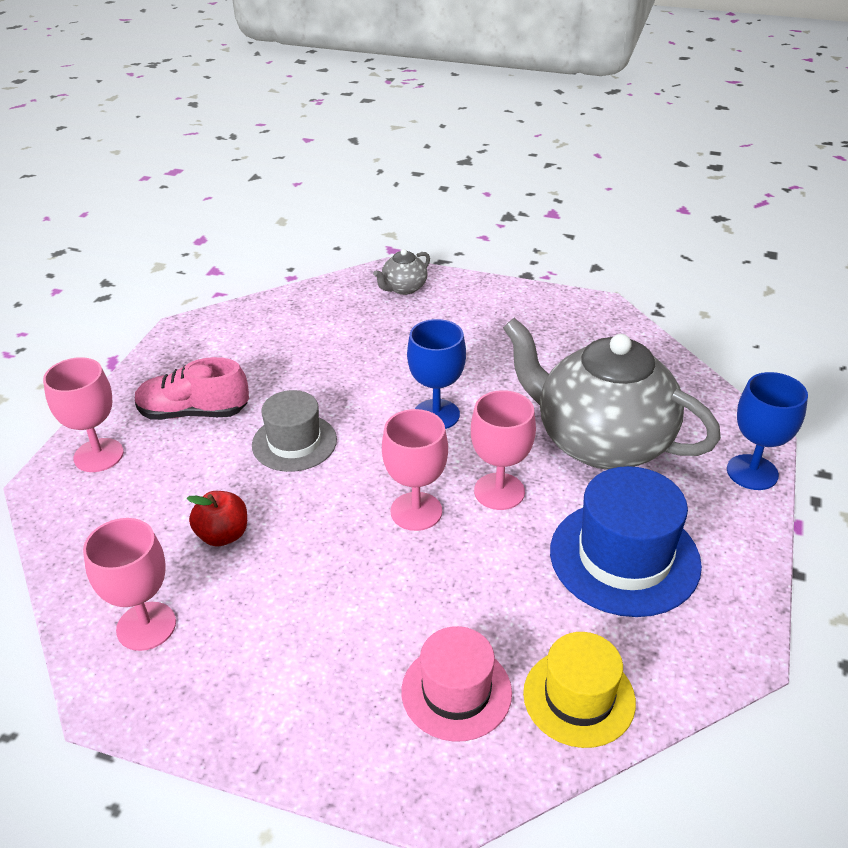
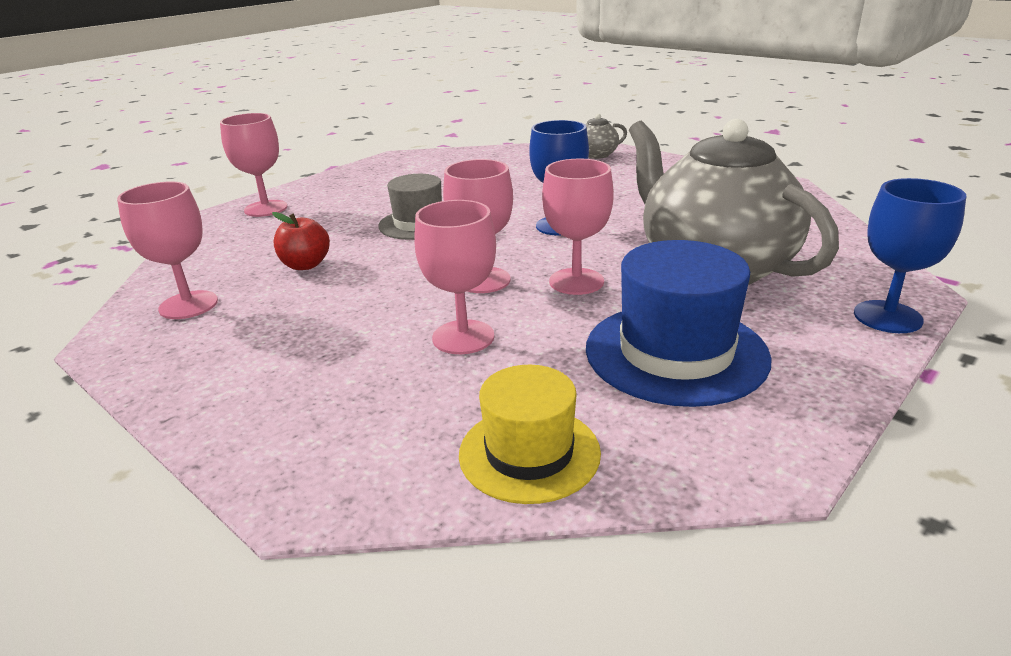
camera: 25 degrees right, 10 degrees down
(193, 413) = (358, 197): pink shoe -> none
(447, 590) = (463, 337): none -> pink goblet
(456, 691) = (401, 413): pink hat -> none

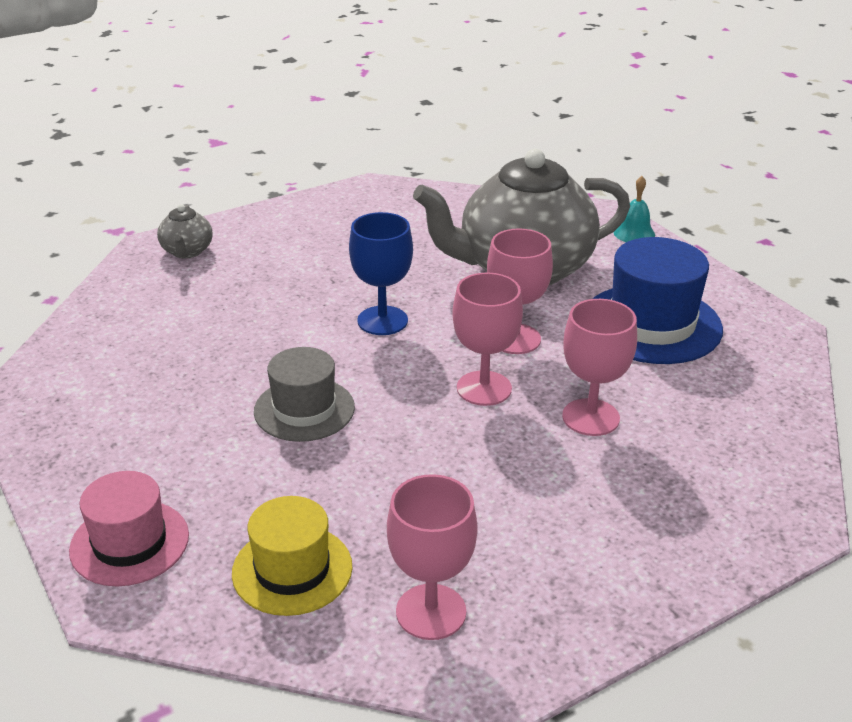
camera: 75 degrees left, 5 degrees up
(266, 208) = (129, 543): pink goblet -> pink hat
(305, 265) = (370, 508): red apple -> none
(529, 453) = (760, 413): yellow hat -> yellow hat (292, 570)
(887, 317) = (634, 233): blue goblet -> turquoise bell

